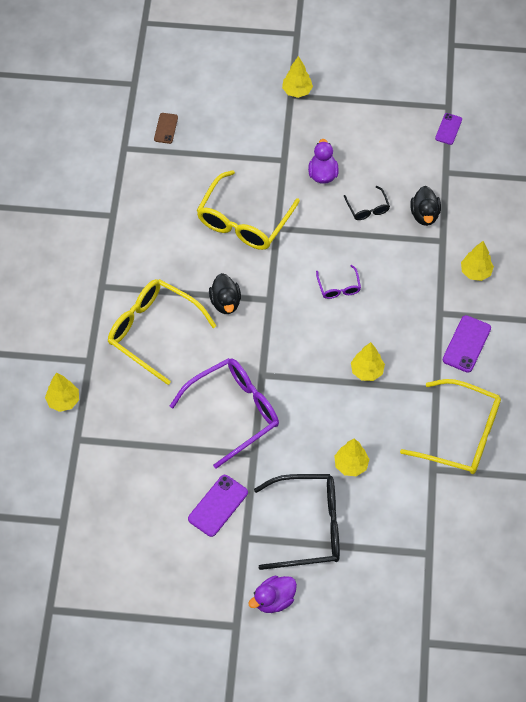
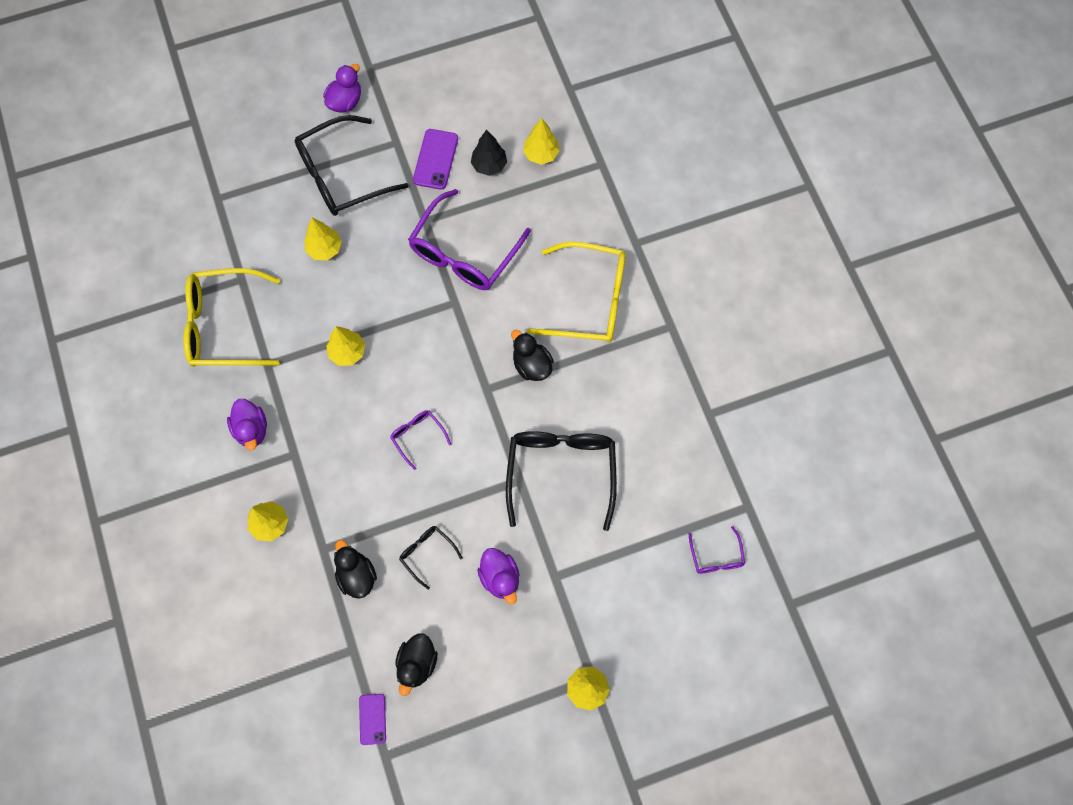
camera: 155 degrees right, 10 degrees up
(63, 401) = (636, 193): yellow tree -> yellow tree (541, 154)
(166, 128) = (716, 557): brown phone -> purple glasses
(174, 479) = (489, 165): none -> black tree
(243, 221) = (561, 471): yellow glasses -> black glasses
(404, 147) = (417, 663): none -> black duck
(466, 344) = (251, 429): purple phone -> purple duck

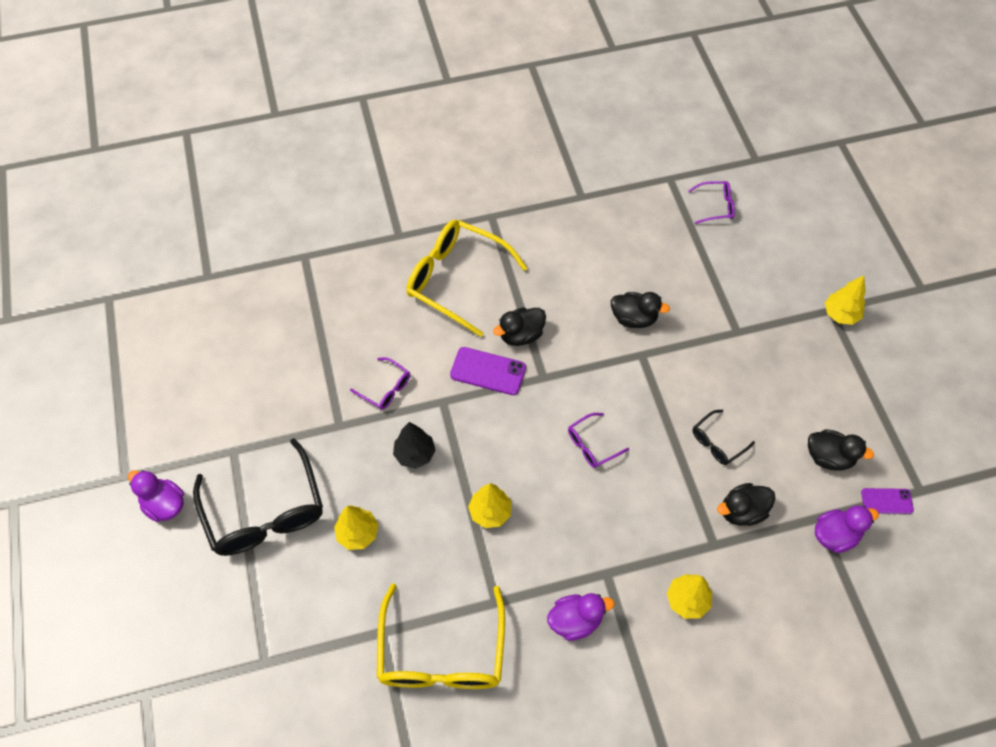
camera: 85 degrees left, 10 degrees down
(435, 159) = (265, 410): purple phone -> purple phone (488, 371)
(464, 253) = (386, 388): purple glasses -> purple glasses, size x0.47
(489, 165) = (284, 358): black tree -> black tree (415, 454)
(500, 577) = (740, 378): purple duck -> purple duck (835, 535)
(541, 154) = (281, 308): yellow tree -> none
(561, 471) = (634, 318): black glasses -> black duck
(589, 300) = (456, 279): yellow glasses -> yellow glasses turned 75 degrees counterclockwise

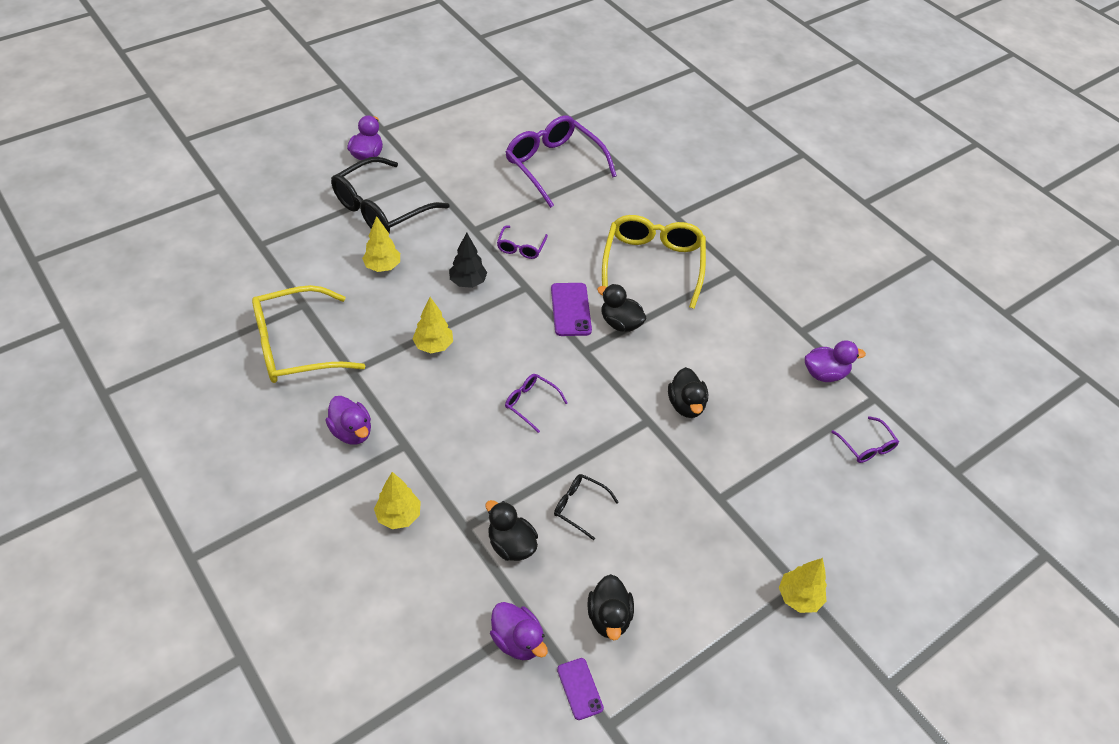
camera: 65 degrees right, 10 degrees down
(276, 317) = (553, 165): none -> purple glasses
(633, 201) = (824, 373): none -> purple duck

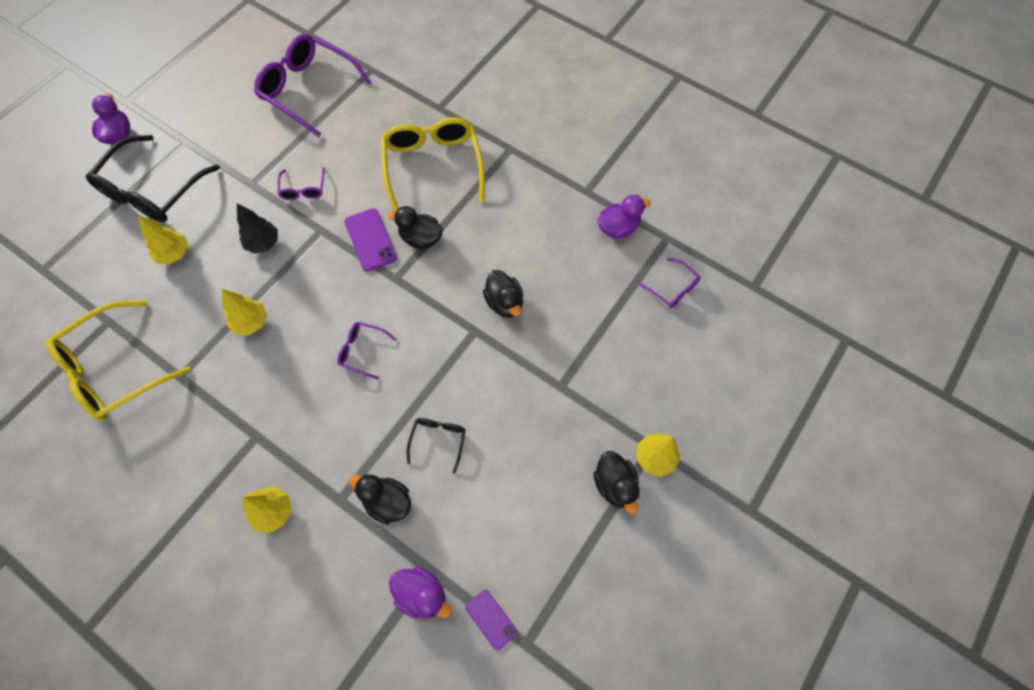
camera: 15 degrees left, 15 degrees up
(351, 432) = (200, 441): purple duck -> none
(579, 507) = (438, 440): black glasses -> black glasses turned 90 degrees clockwise
(609, 617) = (496, 540): black duck -> black duck (615, 485)

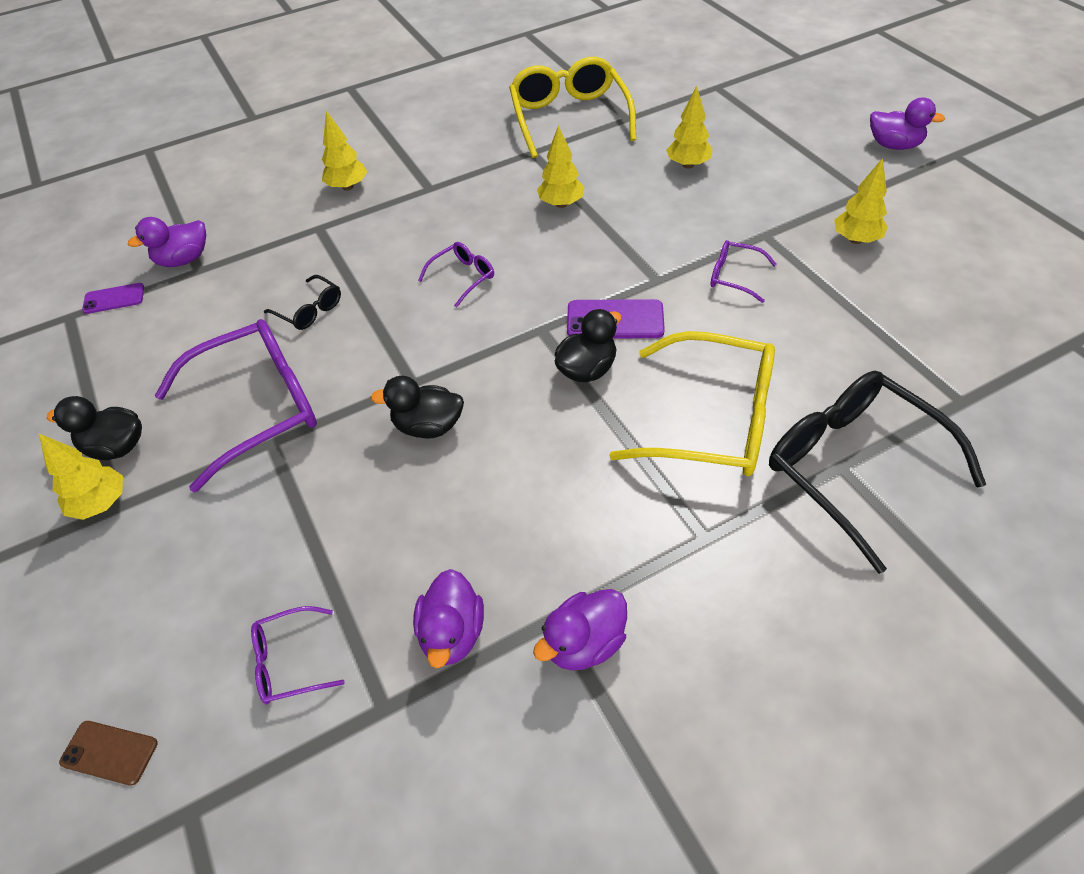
camera: 120 degrees right, 15 degrees down
(152, 191) = (791, 160): black glasses -> black glasses (853, 467)
(243, 136) = (856, 240): none -> yellow tree
(263, 243) = (664, 229): black tree -> none
(308, 90) = (932, 317): purple glasses -> purple glasses (258, 408)
(387, 502) = (285, 258): black duck -> none
(591, 175) = (584, 643): none -> purple duck
(758, 338) = (109, 752): none -> brown phone

